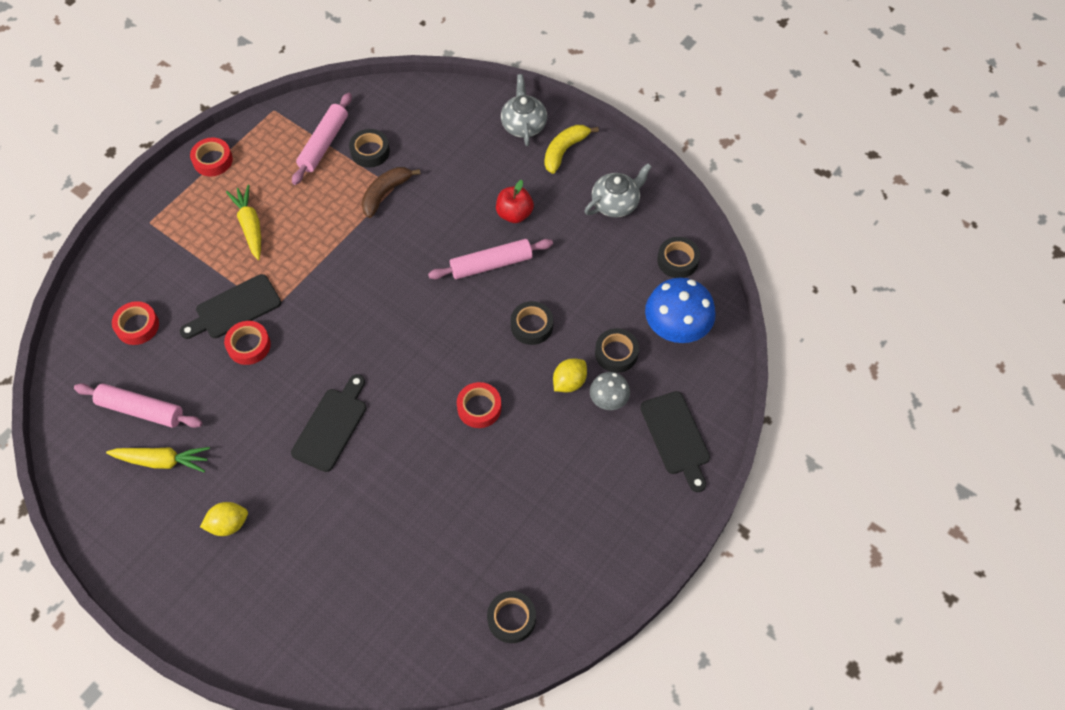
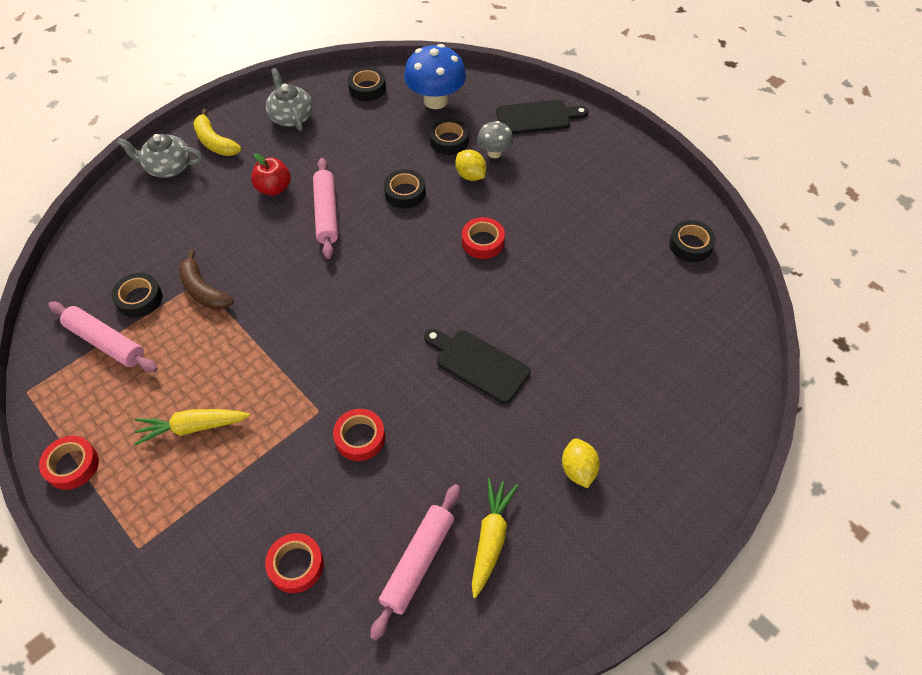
camera: 80 degrees left, 5 degrees down
(234, 308) = (305, 450): black cutting board -> none

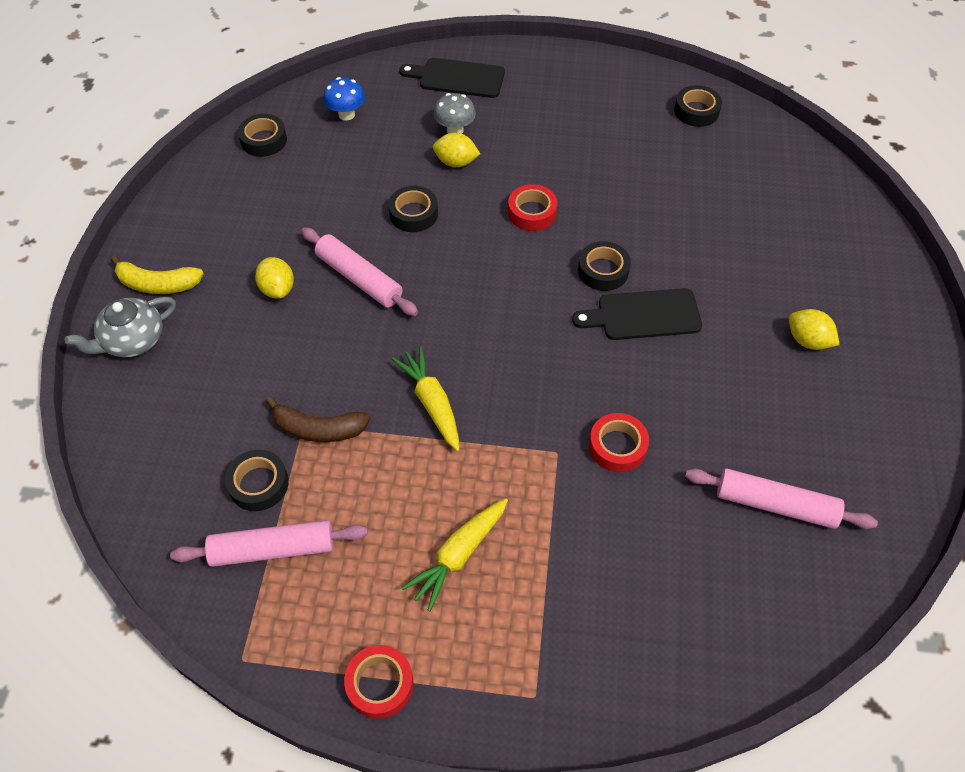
camera: 40 degrees left, 0 degrees up
(274, 188) = (278, 289): red apple -> yellow lemon
(291, 116) = (214, 211): grey teapot -> none
(296, 565) = (686, 590): red tape -> none
(417, 562) = (775, 505): pink rolling pin -> pink rolling pin turned 60 degrees counterclockwise
(435, 101) = (346, 114): blue mushroom -> blue mushroom, size x0.56
(449, 141) = (401, 143): black tape -> black tape (603, 271)
(491, 538) = (806, 442): yellow carrot -> yellow carrot (432, 403)
(536, 117) = (457, 78): black cutting board -> black cutting board turned 120 degrees counterclockwise

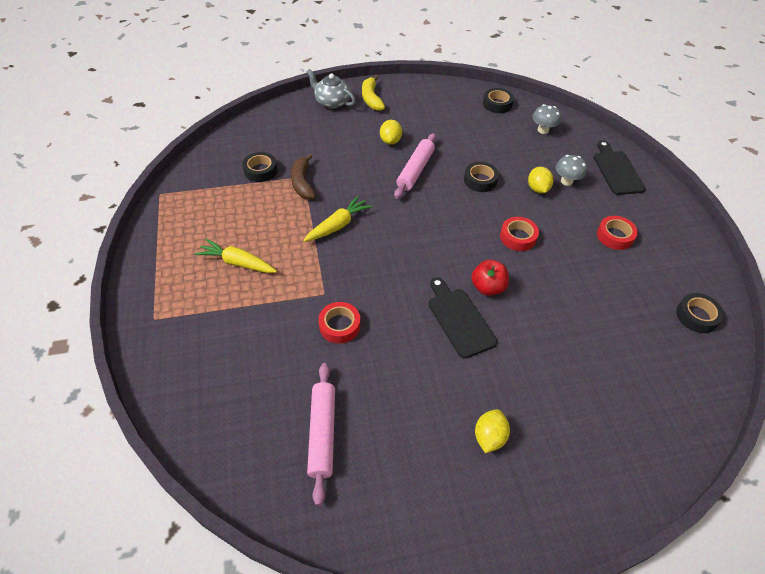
camera: 70 degrees right, 5 degrees down
(273, 549) = (223, 187): pink rolling pin -> none
(278, 289) = (390, 141): yellow lemon -> yellow lemon turned 45 degrees counterclockwise
(346, 114) = (543, 130): blue mushroom -> grey mushroom
(380, 684) = (153, 249): red tape -> red tape (615, 236)
(603, 271) = (487, 287): black tape -> red apple

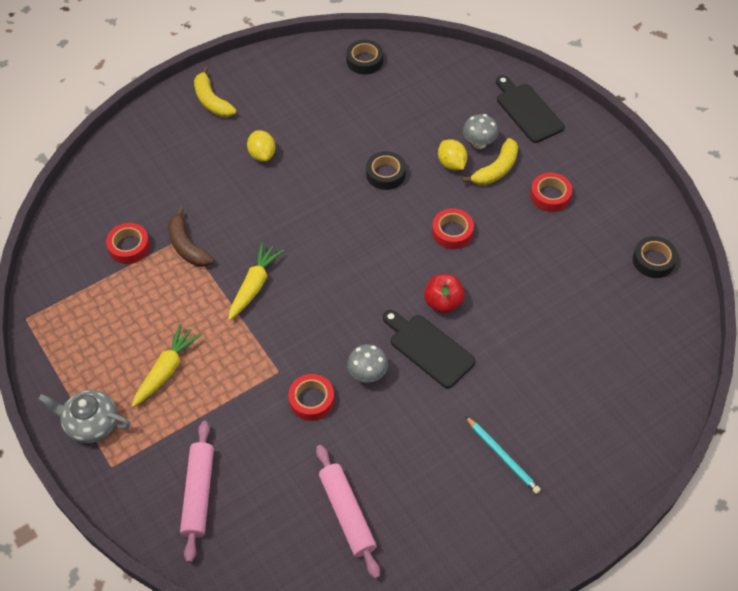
camera: 20 degrees left, 5 degrees up
(237, 263) = (166, 370): yellow carrot -> yellow carrot turned 120 degrees clockwise
(260, 170) = (129, 247): black tape -> red tape
(332, 102) = (165, 121): grey teapot -> grey teapot (91, 423)
(415, 170) = (309, 185): pink rolling pin -> pink rolling pin (199, 494)
(489, 437) = (502, 456): yellow lemon -> turquoise pencil
(543, 130) = (430, 82): grey mushroom -> grey mushroom (367, 374)
(574, 203) = (496, 169): none -> yellow banana

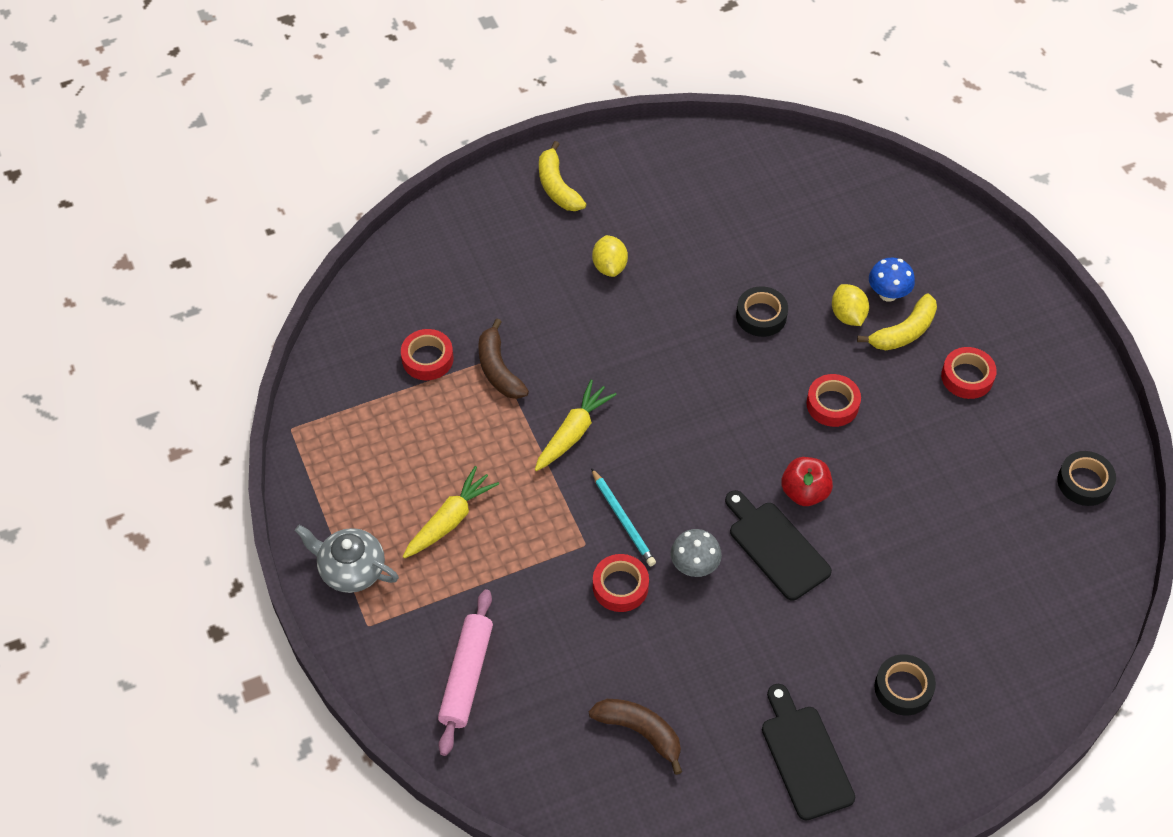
camera: 10 degrees right, 0 degrees up
(347, 514) = (640, 732): pink rolling pin -> brown banana
(364, 61) = (760, 162): black tape -> black tape (903, 688)
(479, 143) = (888, 294): grey mushroom -> blue mushroom
(502, 456) = (843, 696): turquoise pencil -> turquoise pencil (623, 519)
(527, 111) = (959, 260): black cutting board -> black cutting board (805, 757)

